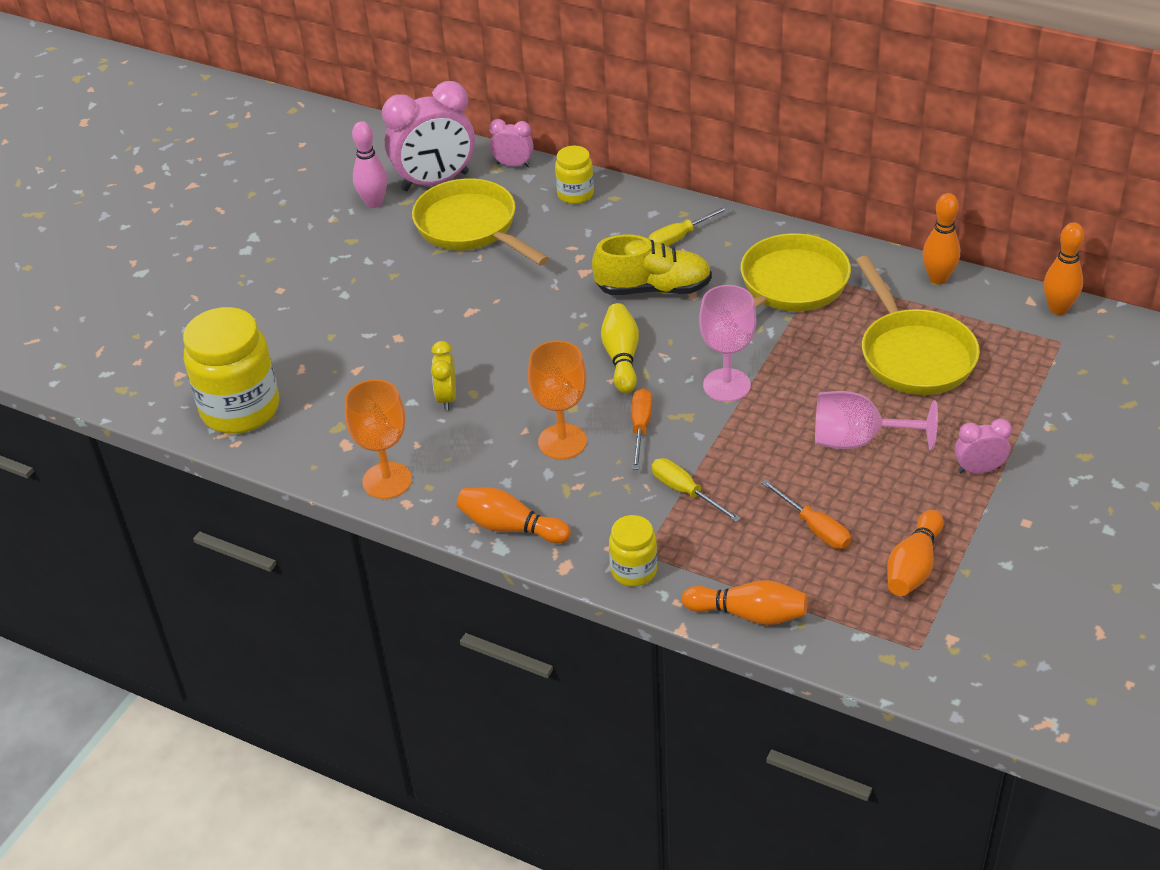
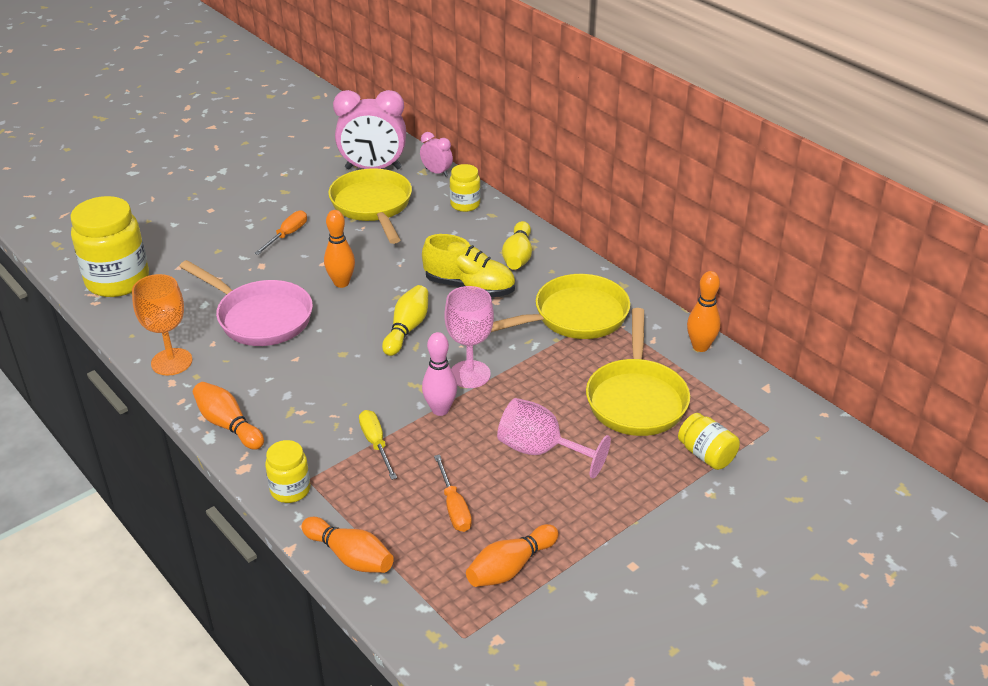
camera: 20 degrees right, 5 degrees down
(374, 203) = (320, 171): pink bowling pin -> pink bowling pin (440, 410)
(446, 398) = (260, 317): yellow clock -> pink pan
(562, 442) = (315, 375): orange goblet -> none
(640, 428) = (380, 384): orange screwdriver -> orange screwdriver (287, 235)
(679, 237) = (518, 256): yellow screwdriver -> yellow bowling pin
(979, 470) = (623, 508): pink clock -> none
(1020, 389) = (706, 455): none -> yellow jar
(1058, 309) = (786, 401): orange bowling pin -> orange bowling pin (341, 283)

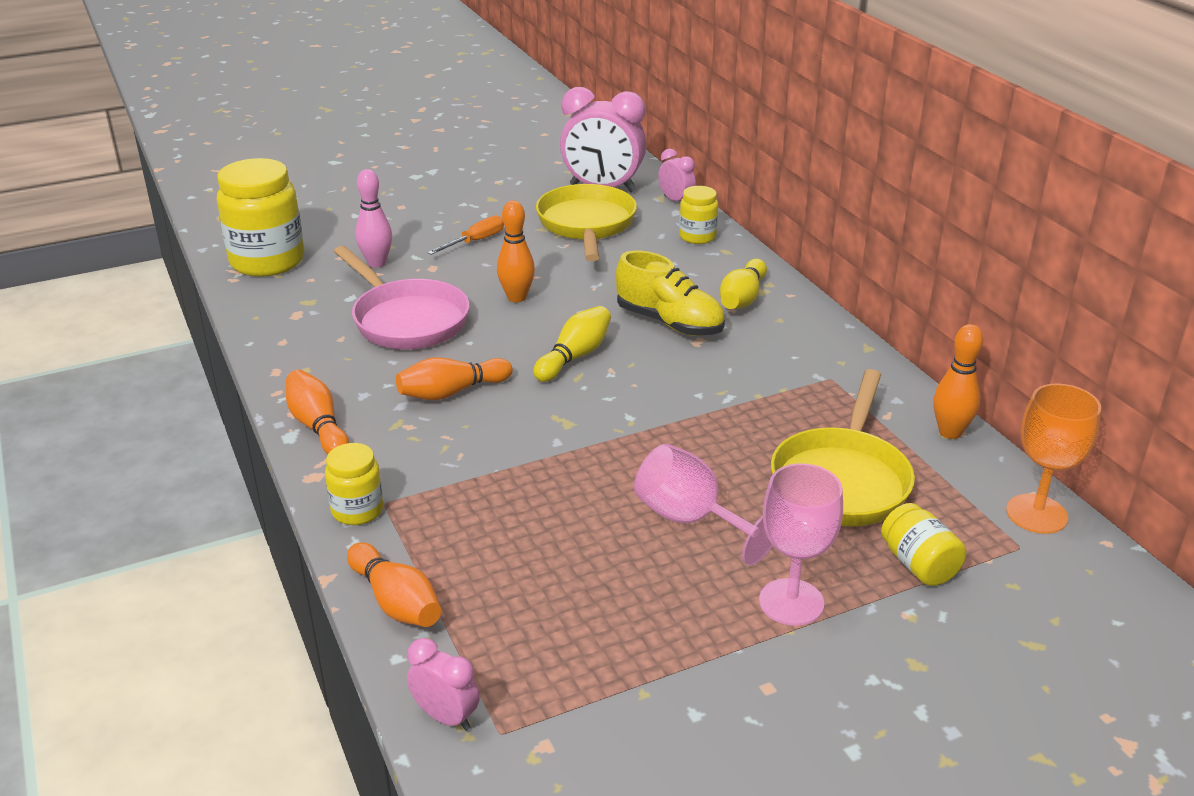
camera: 15 degrees right, 5 degrees down
(171, 362) = (286, 350): orange goblet -> orange goblet (1036, 514)
(376, 444) = (484, 476): yellow screwdriver -> none
(421, 634) = (446, 716): none -> pink clock
(440, 410) = (580, 451): pink bowling pin -> pink bowling pin (377, 263)
(454, 507) = (552, 567): orange screwdriver -> none
(470, 374) = (633, 418): pink goblet -> pink goblet (791, 602)
(510, 567) = (597, 656): orange bowling pin -> orange bowling pin (451, 392)
(574, 317) = (790, 373): yellow pan -> none

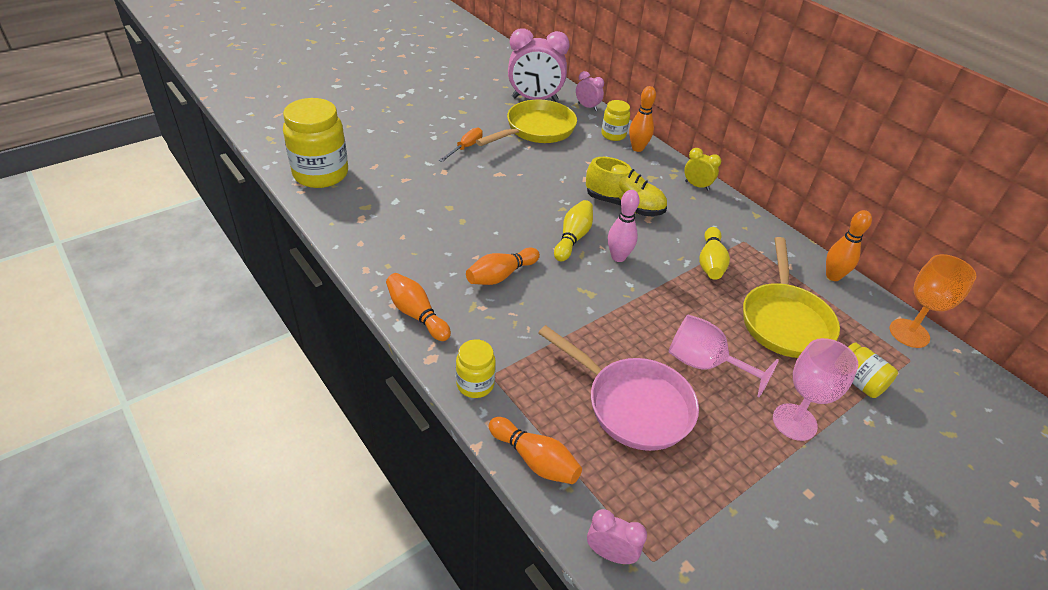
camera: 15 degrees left, 10 degrees up
(377, 263) = (402, 170): pink bowling pin -> pink bowling pin (618, 257)
(406, 320) = (444, 217): pink pan -> pink pan (632, 405)
(516, 297) = (513, 192): orange bowling pin -> orange bowling pin (637, 148)
(586, 225) = (536, 130): yellow pan -> yellow pan turned 60 degrees clockwise
(742, 298) = (662, 182): yellow bowling pin -> yellow bowling pin (710, 263)
(793, 306) = (697, 186): none -> yellow clock

